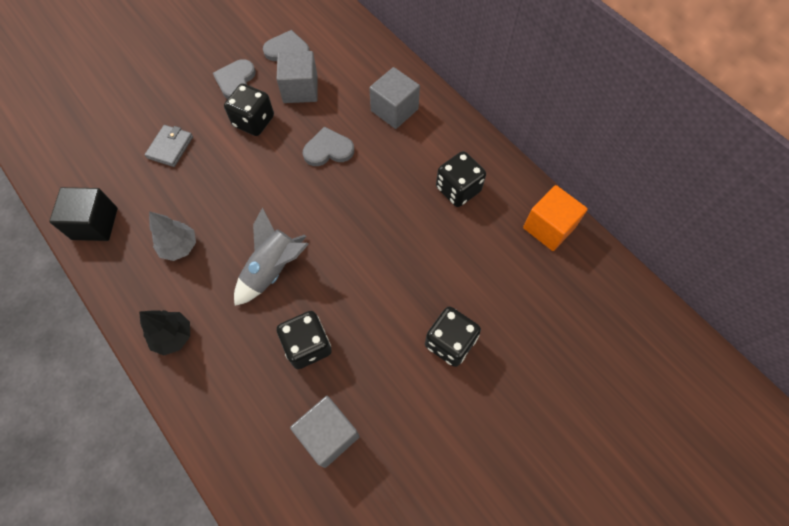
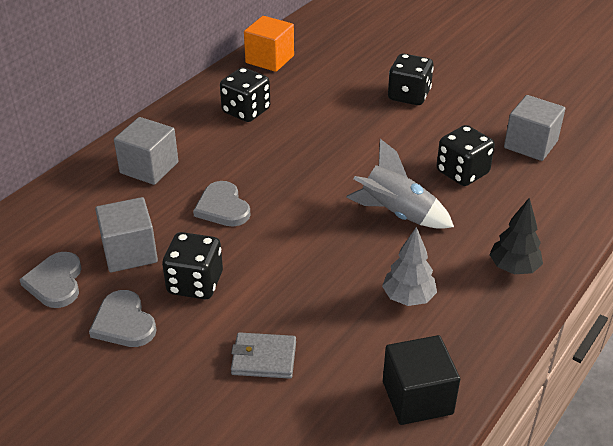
camera: 105 degrees left, 25 degrees down
(236, 81) = (124, 322): grey heart -> grey heart turned 60 degrees clockwise

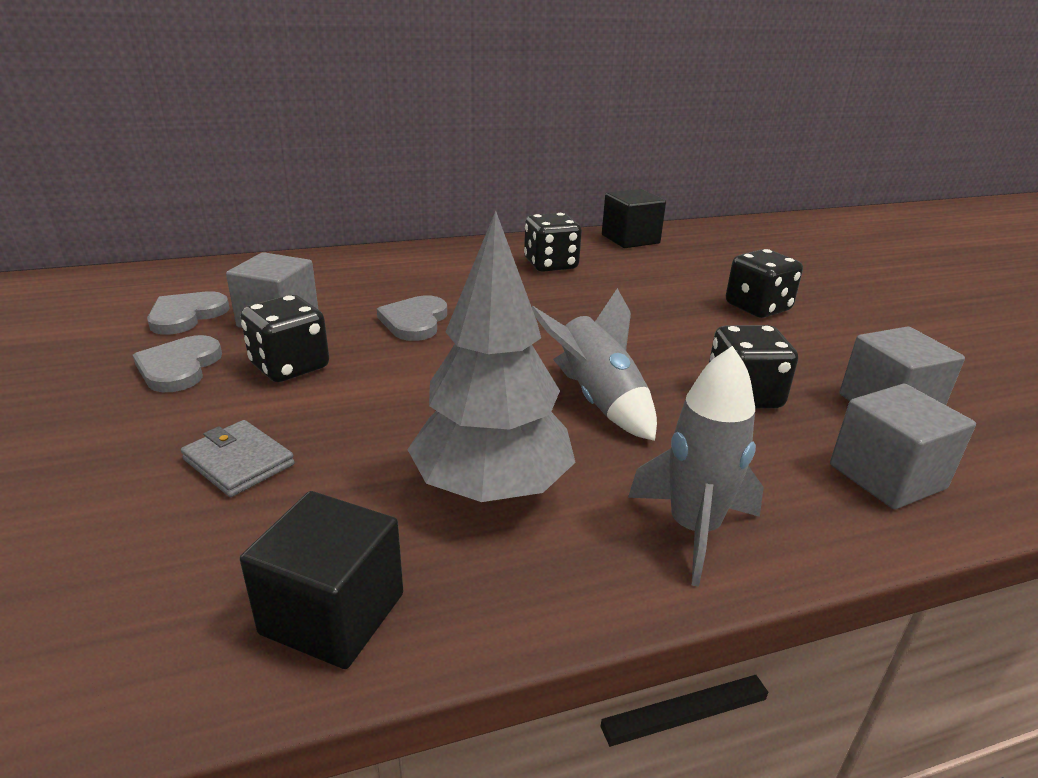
camera: 35 degrees right, 10 degrees down
(149, 168) = (397, 272): grey cube -> grey cube (887, 476)
(269, 59) = (630, 239): orange cube -> black cube
(408, 298) = (492, 489): grey tree -> grey tree, size x1.80
(513, 268) = (693, 529): black tree -> grey rocket

